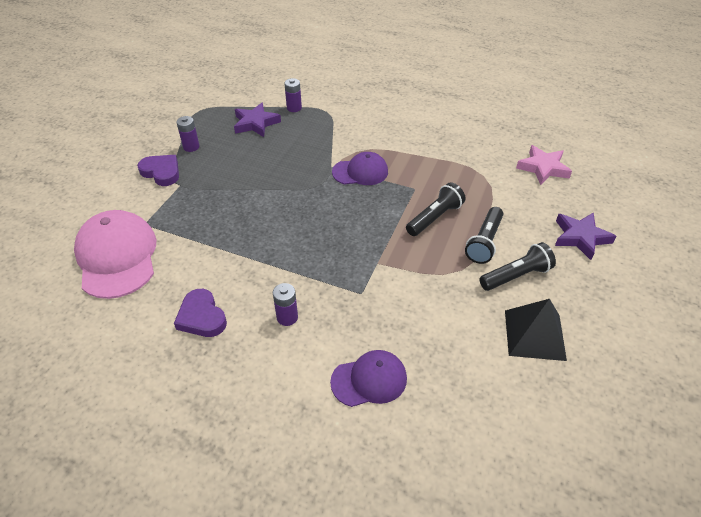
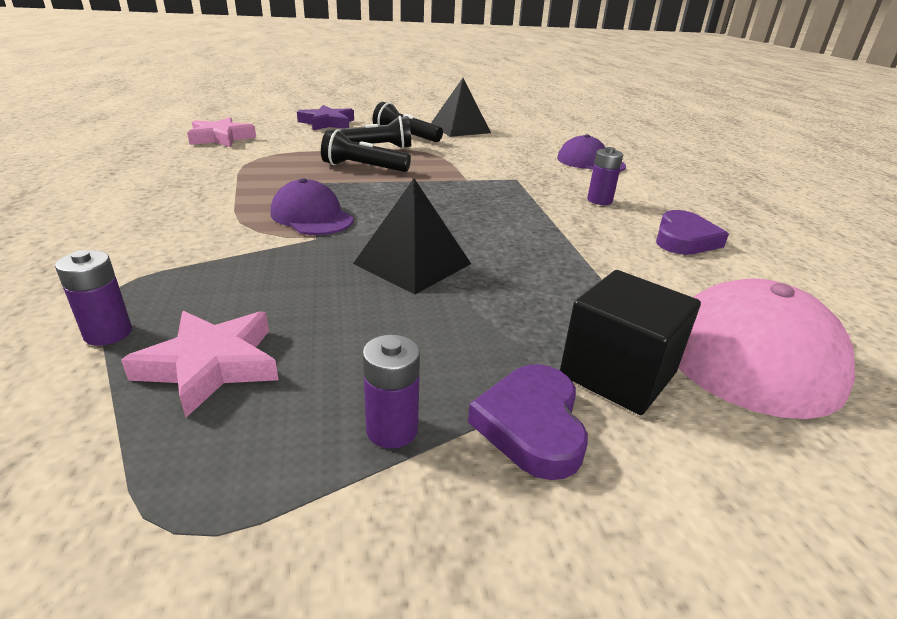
camera: 125 degrees left, 15 degrees down
(155, 204) = (617, 374): none -> black cube
(255, 123) = (211, 365): purple star -> pink star
(279, 187) = (412, 263): none -> black pyramid

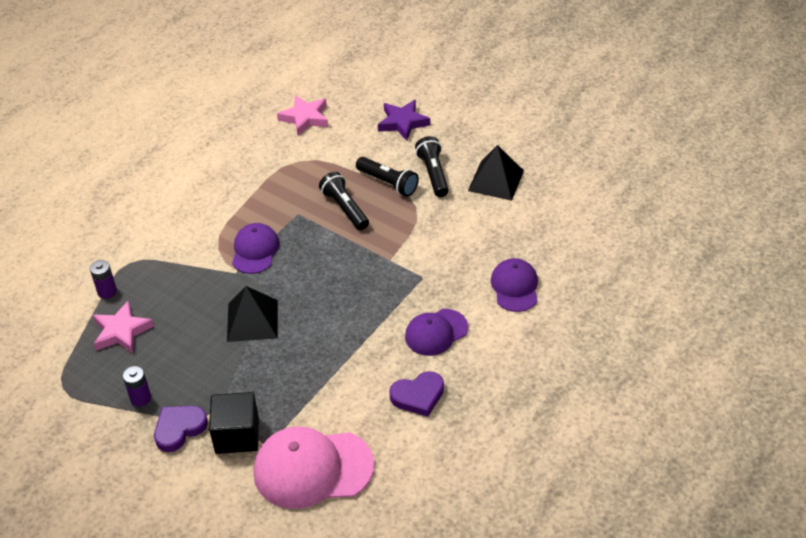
camera: 50 degrees right, 15 degrees up
(599, 200) = (436, 332): purple battery -> purple cap

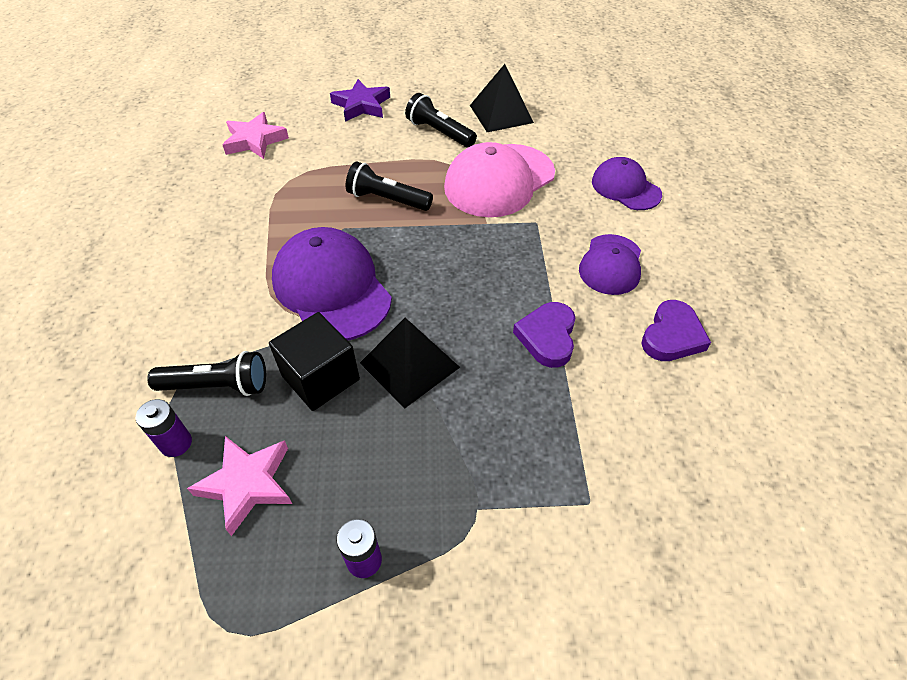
camera: 40 degrees left, 5 degrees up
(179, 429) = (461, 565): purple heart -> purple heart (547, 337)
(237, 435) = (541, 518): black cube -> black cube (320, 377)
(255, 250) = (332, 288): purple cap -> purple cap, size x1.66
(312, 468) = (671, 494): pink cap -> pink cap (499, 180)
(388, 183) = (405, 158): black flashlight -> black flashlight (217, 386)

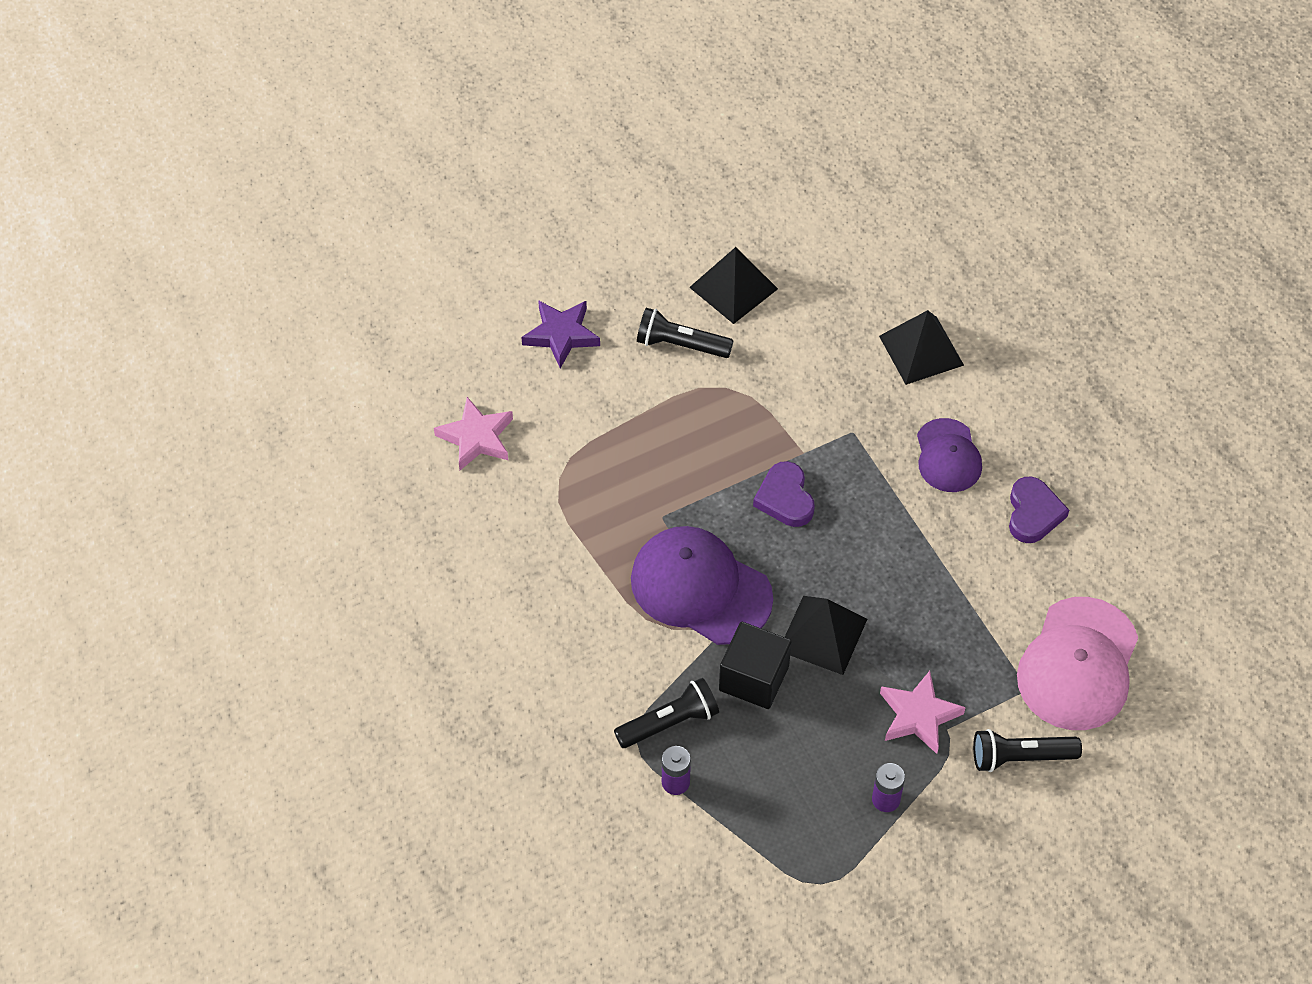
camera: 25 degrees left, 5 degrees up
(247, 484) = (759, 787): pink star -> pink star (918, 715)
(387, 199) = (684, 462): black flashlight -> black flashlight (1020, 757)
(499, 180) = (786, 391): pink cap -> pink cap (1078, 664)
(547, 337) = (927, 558): purple heart -> purple heart (785, 498)
(625, 188) = (921, 350): purple cap -> black pyramid

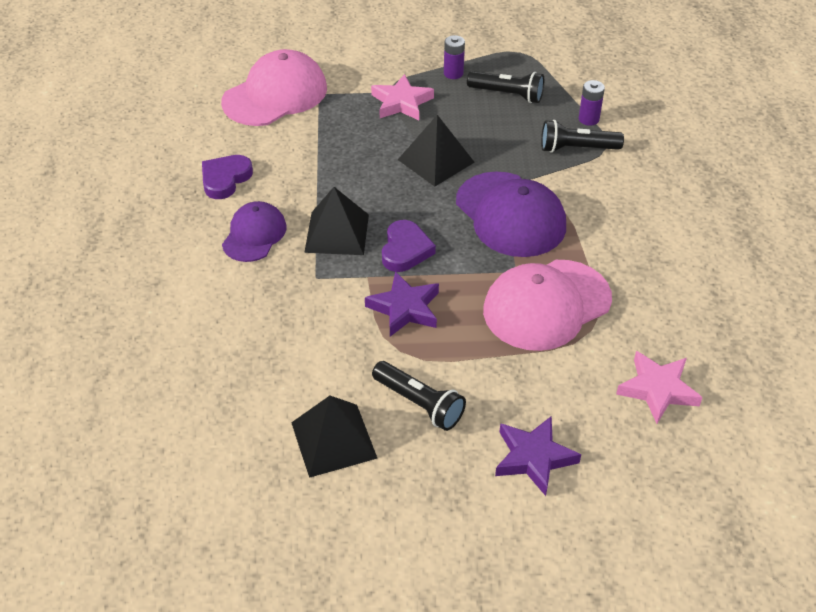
camera: 155 degrees left, 10 degrees down
(613, 488) = (546, 305): none -> pink cap
(747, 431) = (405, 308): none -> purple star
(754, 678) = (502, 153): black cube -> none
(921, 350) = (207, 318): black pyramid -> black pyramid (337, 233)
(1020, 757) = (353, 67): black flashlight -> black flashlight (507, 95)

